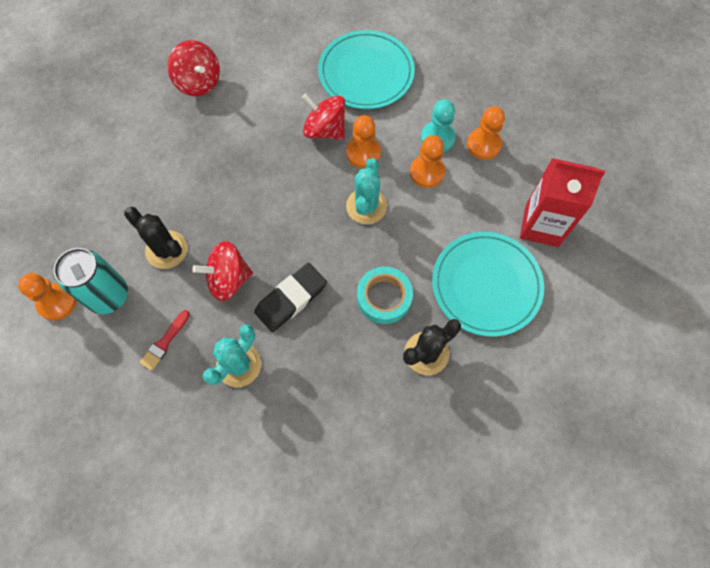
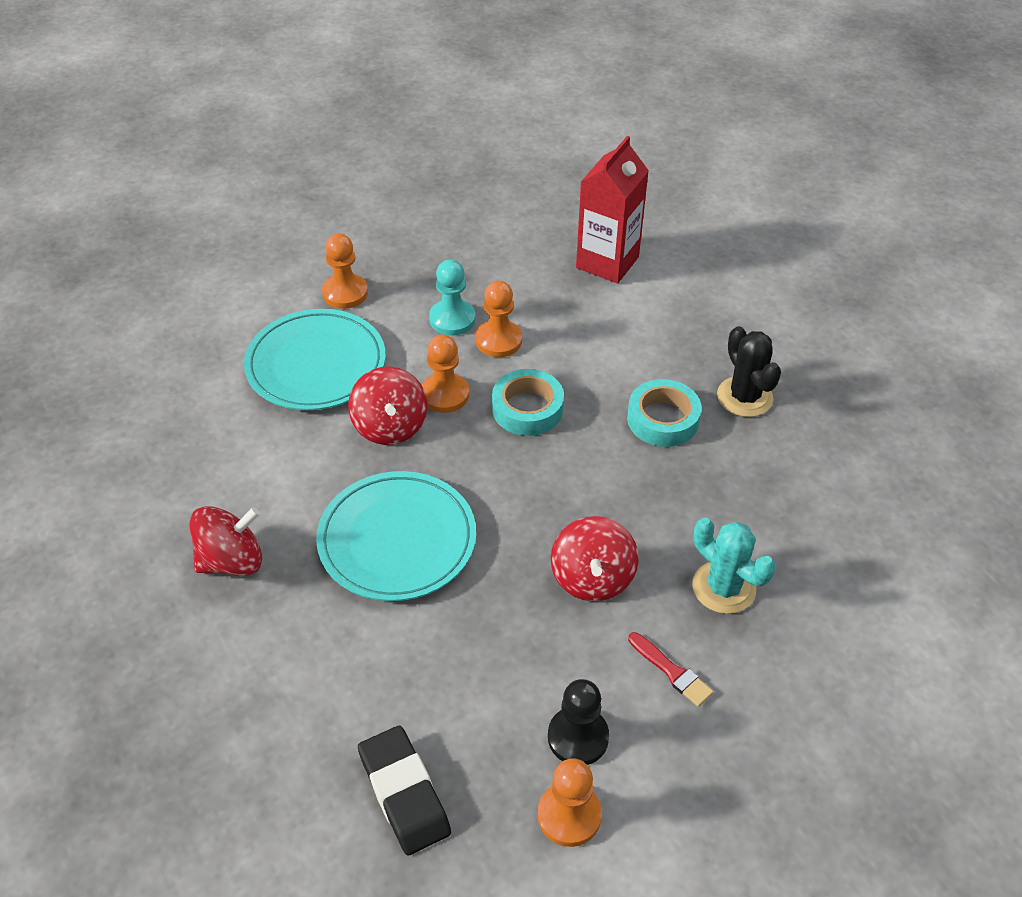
camera: 75 degrees left, 20 degrees down
(109, 296) = (578, 737): turquoise can -> black pawn
(166, 250) = (521, 648): black cactus -> none
(291, 299) = (640, 513): black eraser -> black eraser (404, 793)
(325, 130) = (390, 426): red spinning top -> red spinning top turned 60 degrees counterclockwise
(366, 206) = (527, 409): turquoise cactus -> turquoise tape
(483, 144) = (479, 281): orange pawn -> orange pawn (345, 293)
(486, 285) = (670, 326): turquoise plate -> turquoise plate (397, 540)

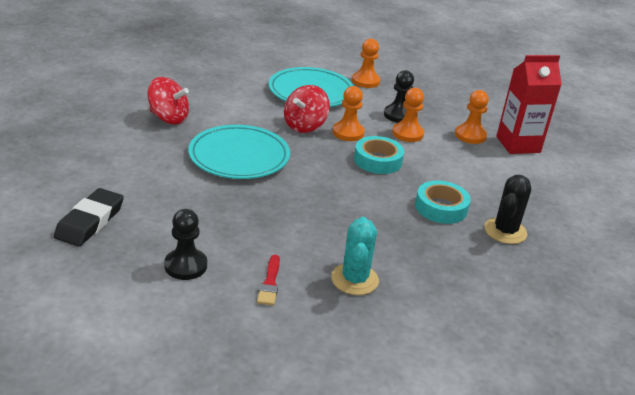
camera: 45 degrees right, 15 degrees down
(452, 319) = (398, 115): turquoise pawn -> black pawn
(569, 815) = (131, 283): orange pawn -> orange pawn (470, 135)
(592, 578) = (297, 227): red spinning top -> none

